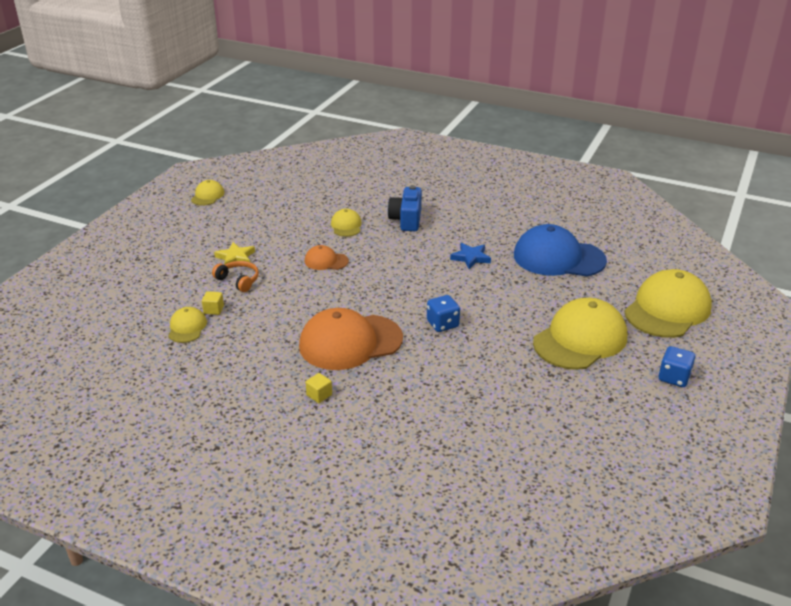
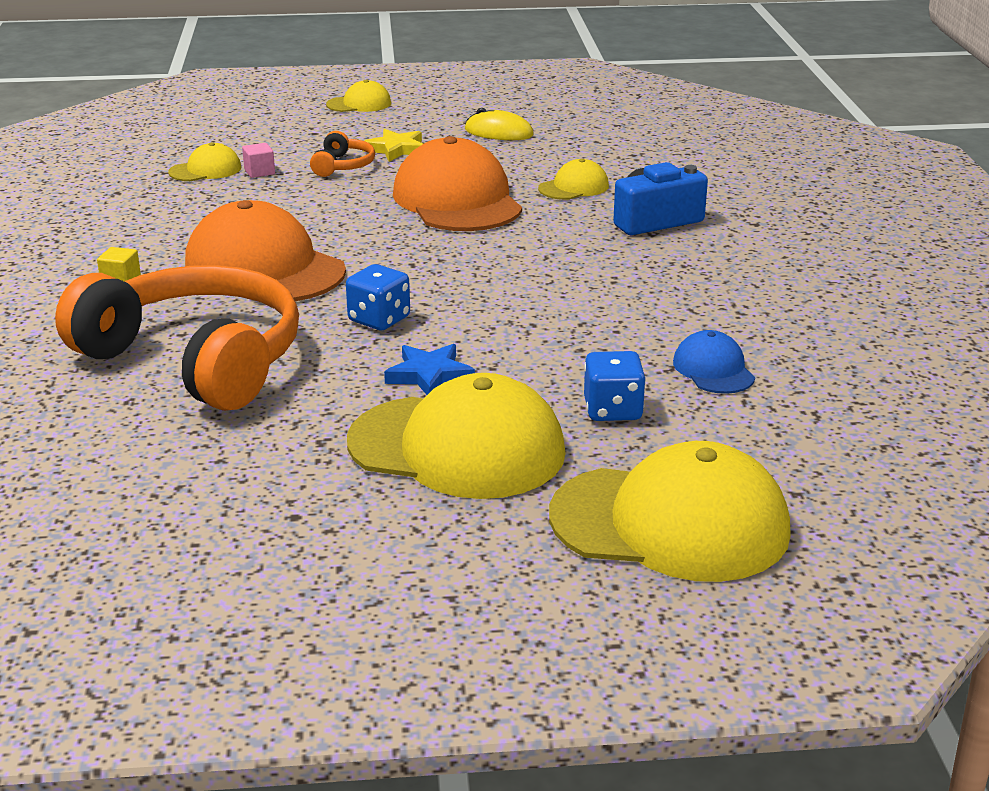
camera: 60 degrees right, 5 degrees down
(207, 196) = (529, 94): yellow cap -> yellow cap (359, 104)
(213, 310) = (259, 172): yellow cube -> pink cube
(250, 222) = (498, 132): none -> yellow mouse
(326, 261) = (457, 200): orange cap -> orange cap, size x2.08
(440, 391) = (195, 360): none -> orange headphones
(471, 258) = (606, 295): blue star -> blue star (429, 375)
(558, 258) = (713, 369): blue cap -> blue cap, size x0.48
(674, 378) = (424, 575): blue dice -> blue dice (612, 410)

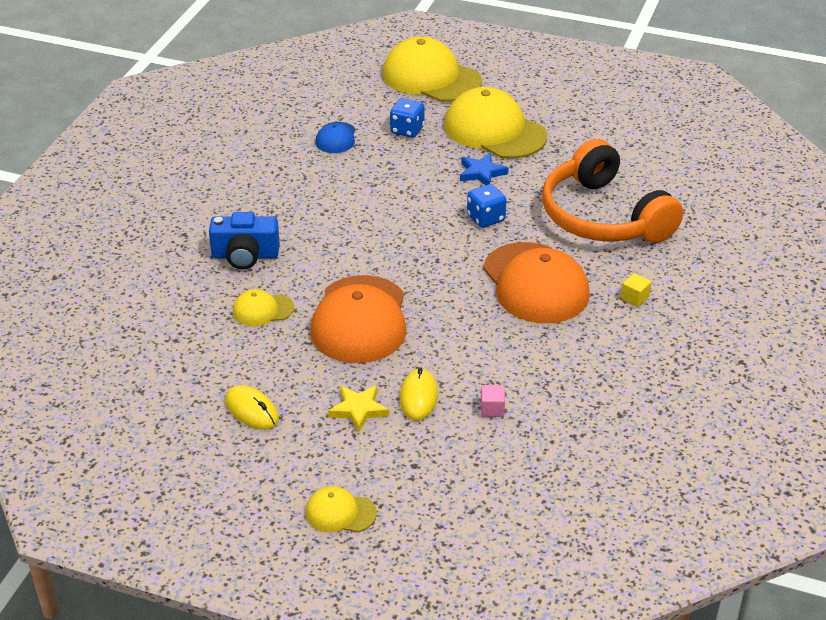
camera: 155 degrees left, 10 degrees up
(205, 170) = (537, 427): yellow cap -> none
(343, 166) = (418, 397): orange headphones -> yellow mouse

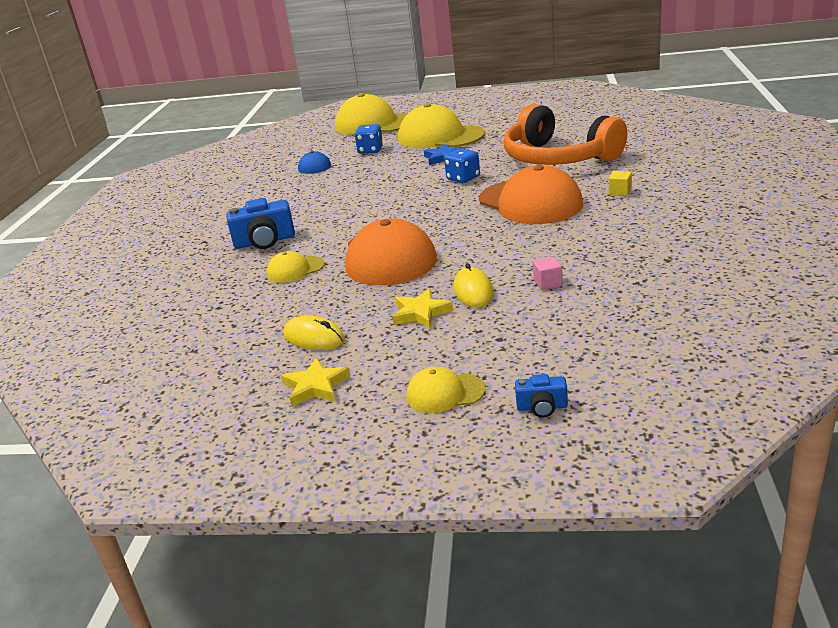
camera: 10 degrees left, 10 degrees down
(235, 470) = (315, 386): none -> yellow star
(412, 553) = (542, 407): none -> blue camera

